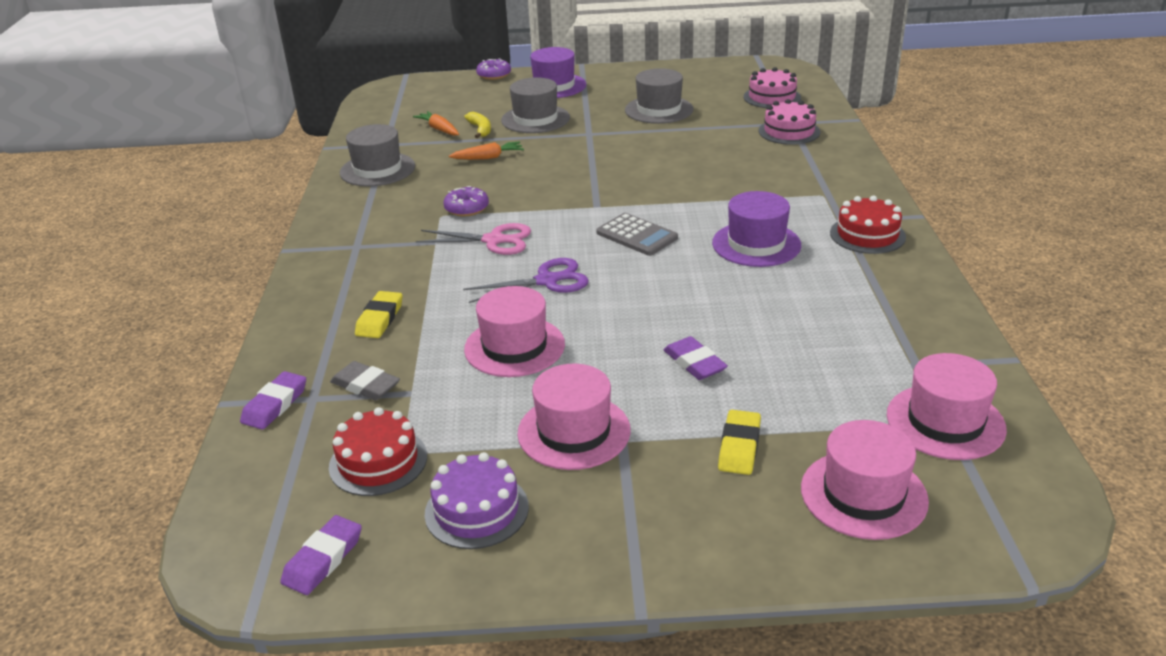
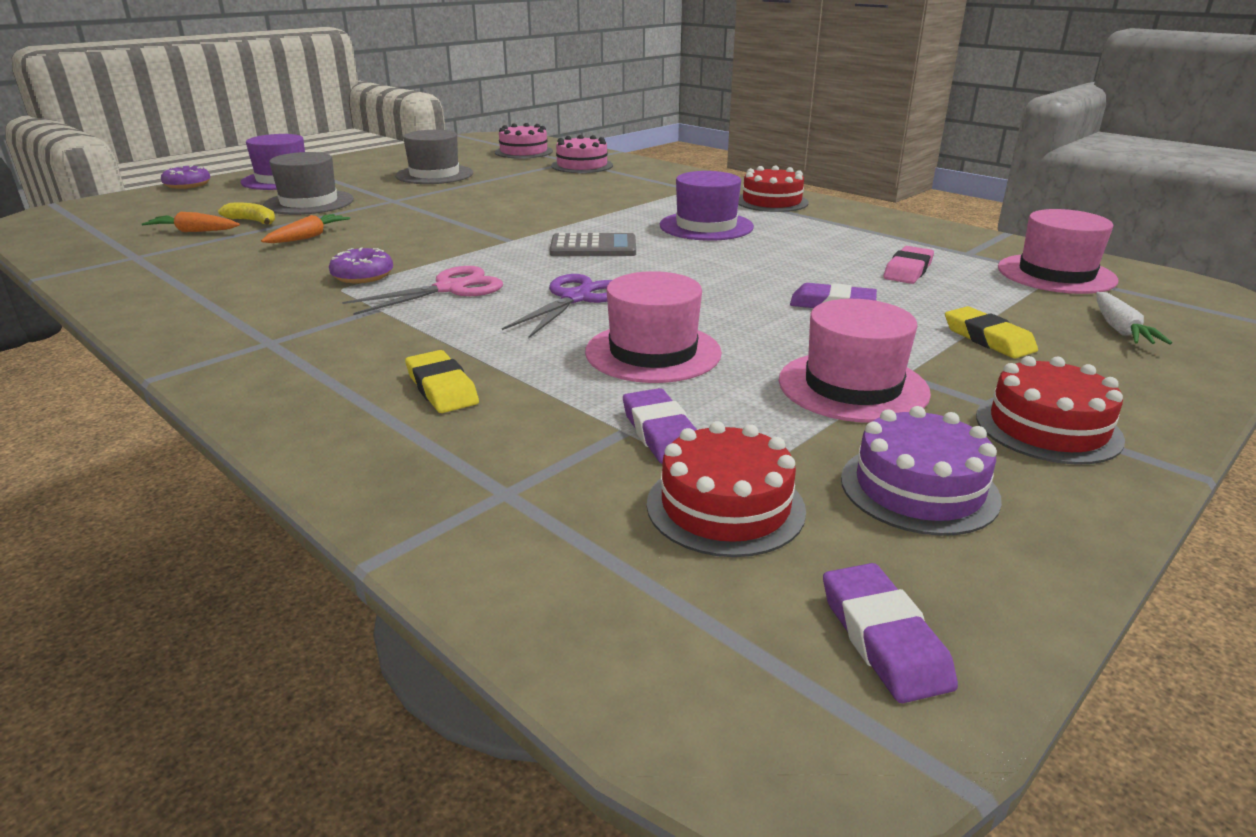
camera: 45 degrees left, 5 degrees down
(275, 405) = (463, 524): purple eraser -> purple eraser (661, 433)
(365, 385) = (553, 449): grey eraser -> none
(377, 169) = (166, 277): grey hat -> none
(624, 524) = (1048, 427): none -> red cake
(821, 359) = (908, 270): none -> pink eraser
(863, 494) = (1120, 329): pink hat -> white carrot

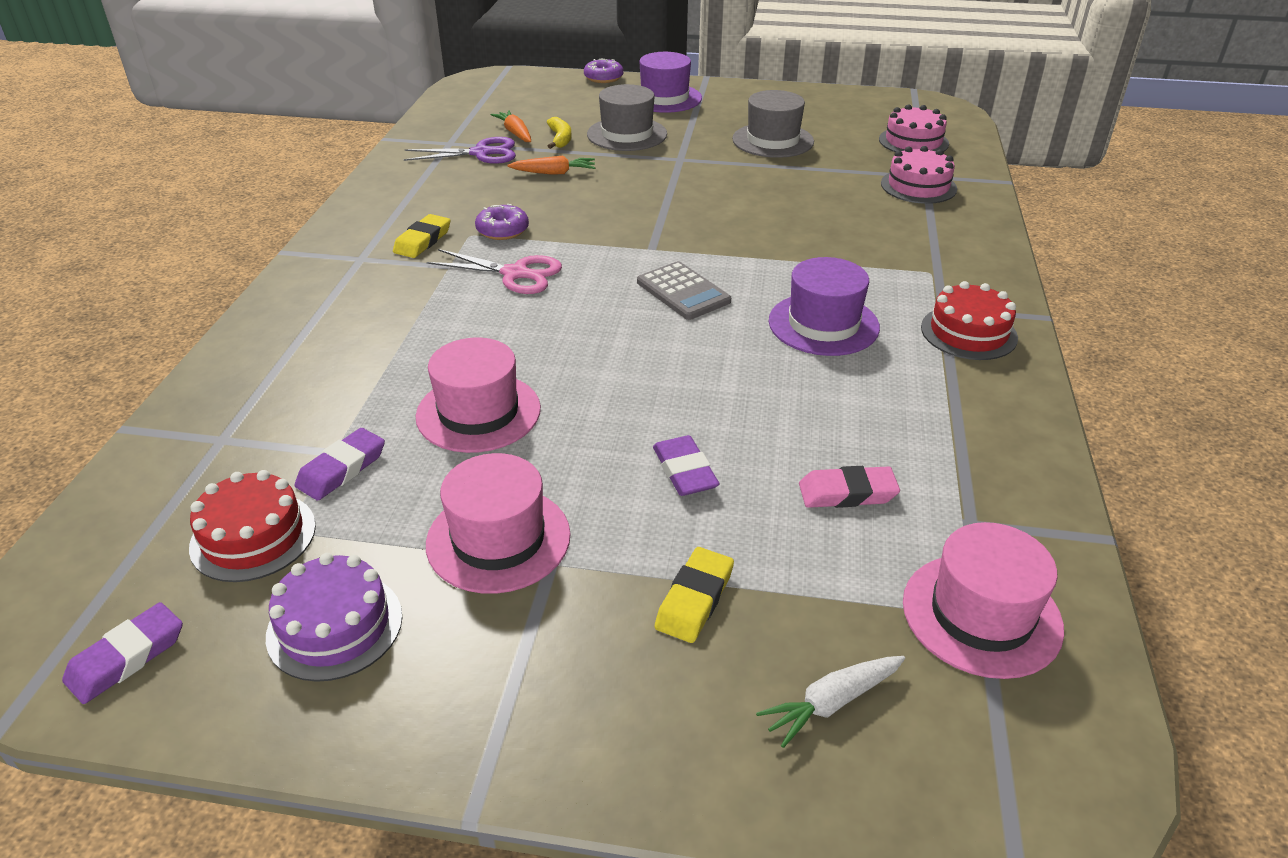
camera: 55 degrees right, 10 degrees up
(442, 388) = (343, 351): yellow eraser -> yellow eraser (423, 241)
(575, 298) = (553, 333): purple scissors -> purple scissors (481, 153)
(1048, 427) = (503, 684): red cake -> none

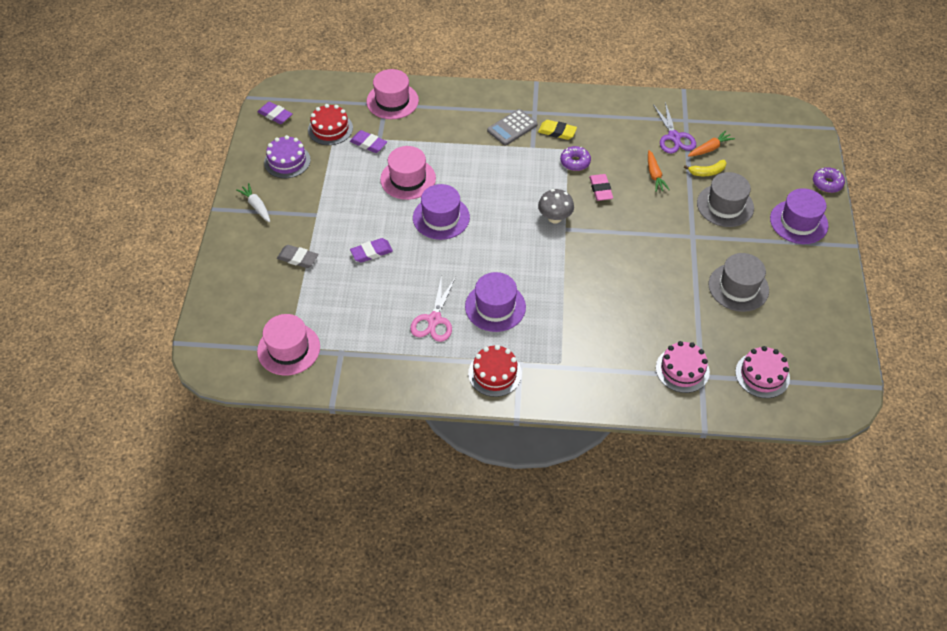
camera: 85 degrees right, 15 degrees up
(498, 539) = (329, 197): pink hat -> pink hat (392, 101)
(515, 274) = (528, 174): pink scissors -> pink scissors (434, 320)
(600, 373) = (441, 217): none -> purple hat
(625, 256) = (554, 218): none -> grey mushroom
(683, 292) = (520, 245): grey calculator -> grey calculator (512, 128)
(695, 599) = (298, 258): yellow eraser -> grey eraser
(831, 703) = (249, 298): white carrot -> white carrot (256, 206)
(847, 493) = (359, 309): pink eraser -> pink eraser (600, 189)

